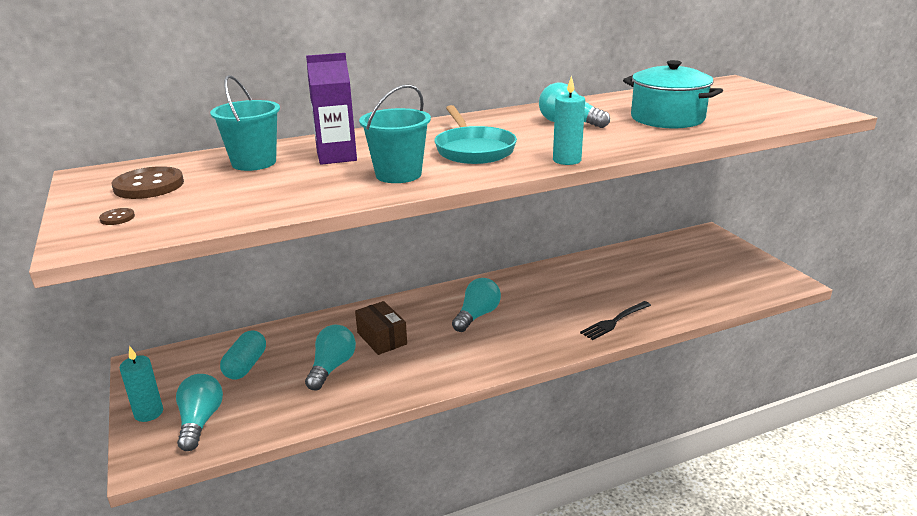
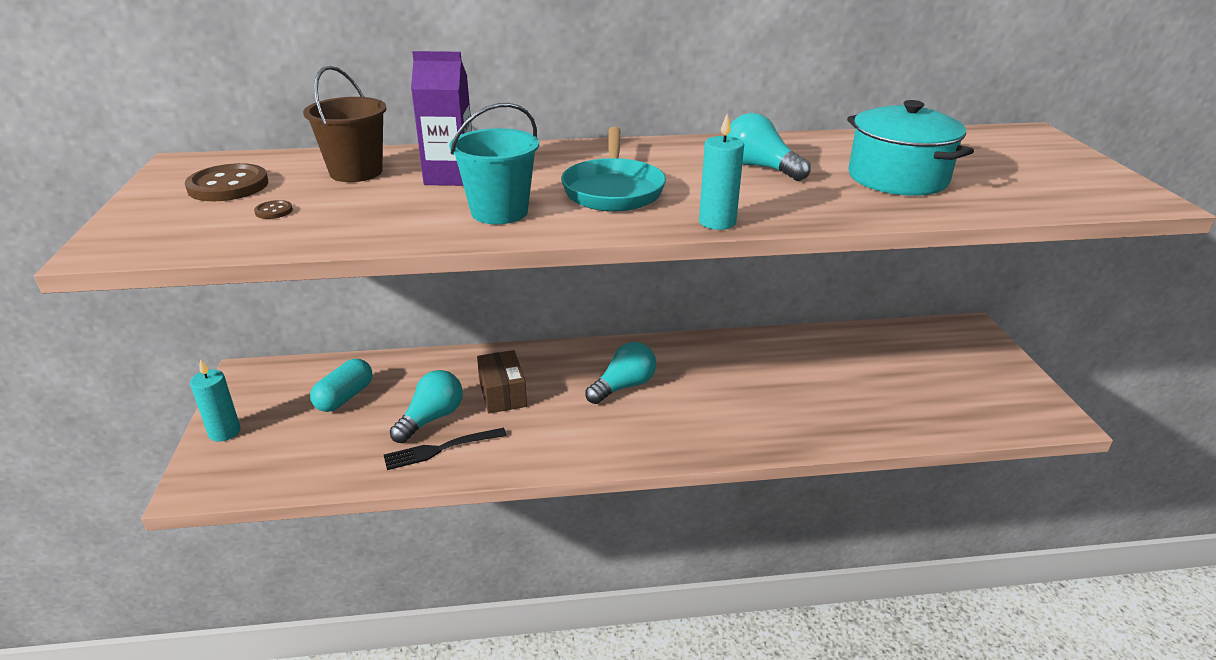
camera: 15 degrees right, 5 degrees up
(117, 218) = (165, 222): brown button -> brown button (274, 211)
(200, 422) = (268, 454): turquoise light bulb -> none
(254, 163) = (356, 172): turquoise bucket -> brown bucket
(614, 321) = (787, 427): black fork -> black fork (440, 449)

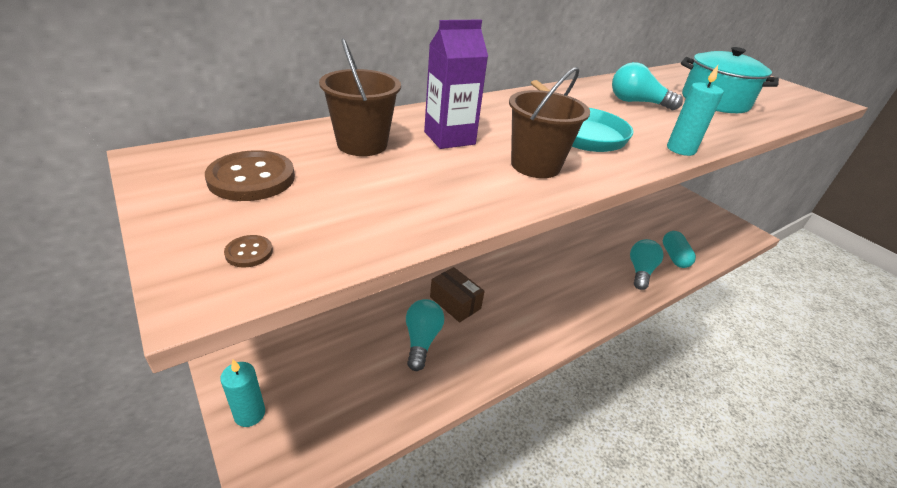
camera: 30 degrees left, 5 degrees up
(274, 211) = (341, 200): brown button -> brown button (249, 252)
(344, 397) = (335, 343): turquoise capsule -> turquoise capsule (674, 257)
(440, 449) = (451, 364): black fork -> none
(499, 212) = (535, 165): turquoise bucket -> brown bucket
(623, 386) = (528, 274): turquoise light bulb -> turquoise light bulb (640, 271)

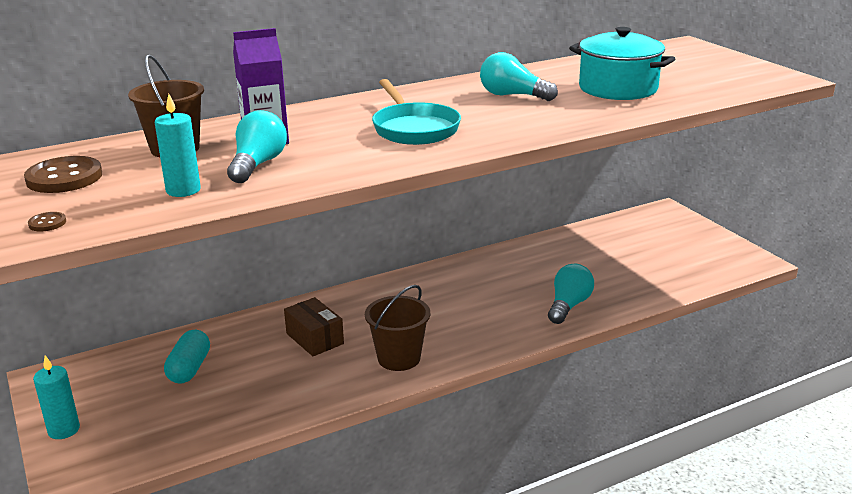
camera: 10 degrees right, 10 degrees down
(421, 340) = (263, 372): turquoise light bulb -> turquoise light bulb (257, 165)
(535, 165) = (337, 158): brown bucket -> brown bucket (399, 358)
(674, 257) = (625, 289): turquoise capsule -> turquoise capsule (189, 369)
(680, 149) = (515, 138): turquoise candle -> turquoise candle (183, 190)

